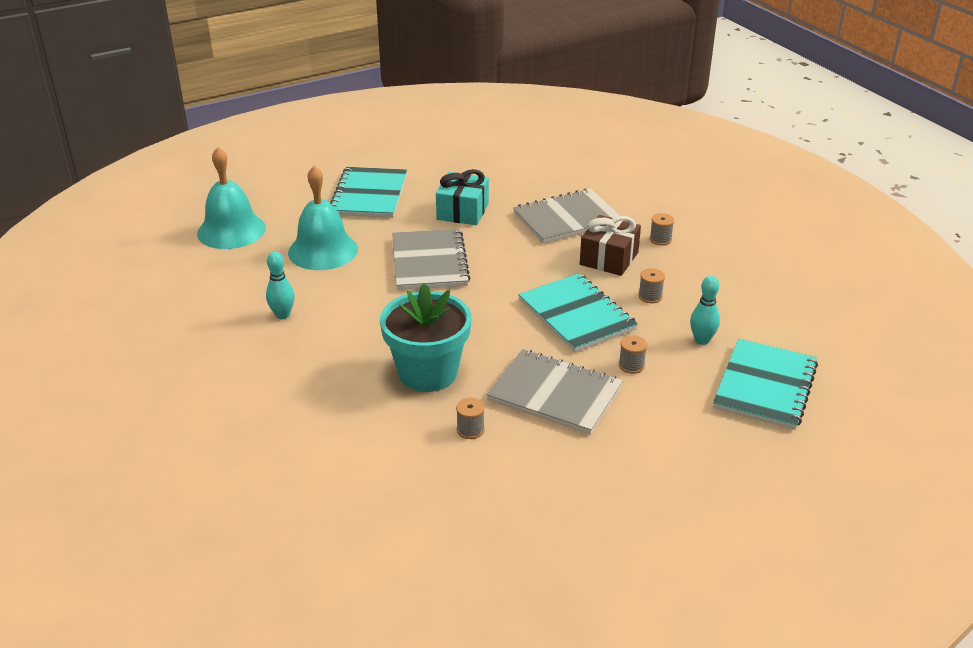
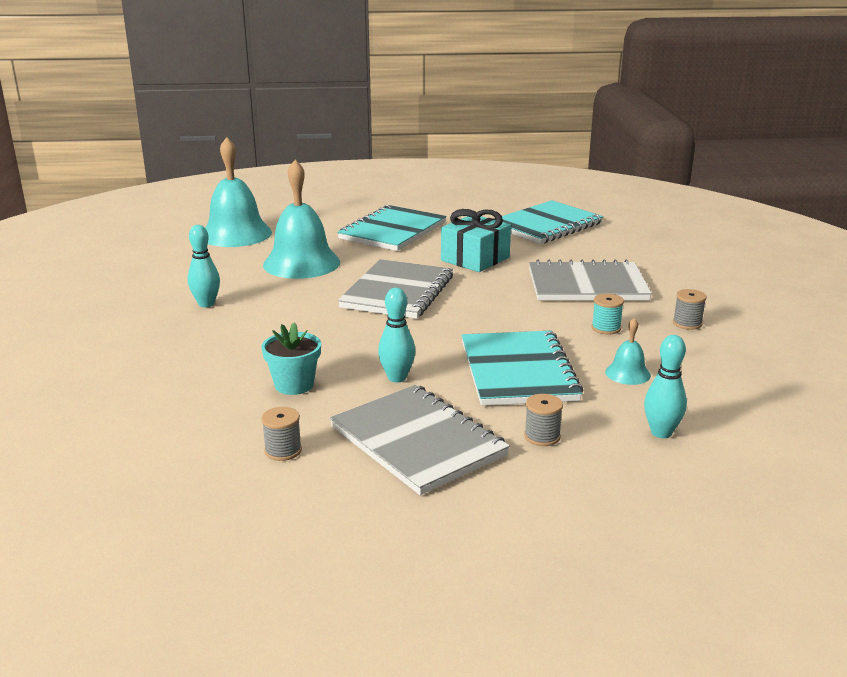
camera: 25 degrees right, 10 degrees down
(428, 373) = (294, 385): turquoise flower pot -> turquoise flower pot, size x0.53
(497, 345) = (397, 378): none -> turquoise bowling pin
(609, 258) = (606, 328): brown gift -> turquoise spool
(650, 296) = (627, 373): grey spool -> turquoise bell
(765, 386) = (714, 506): turquoise notebook -> turquoise notebook (546, 225)

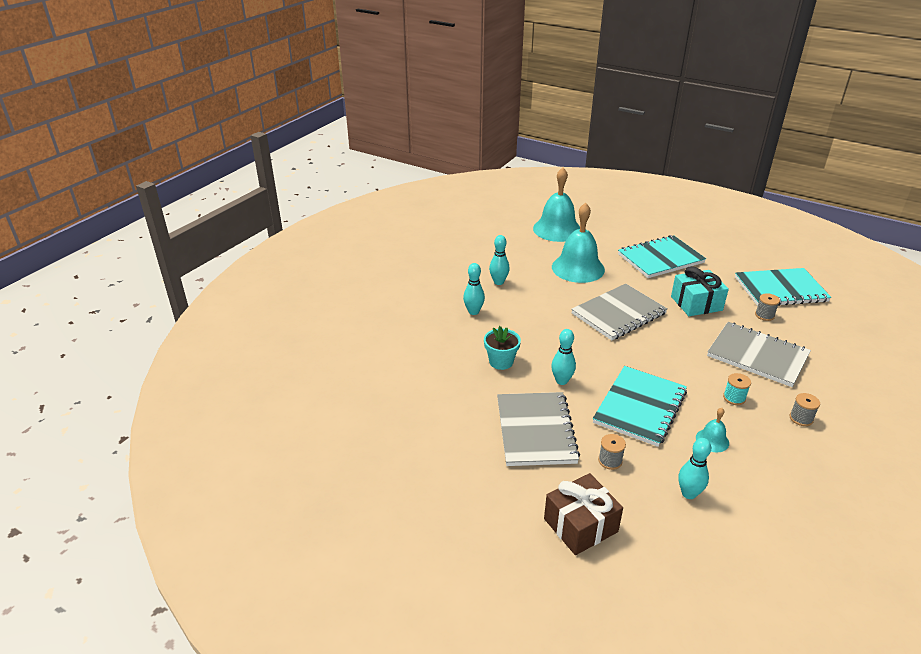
camera: 35 degrees right, 10 degrees up
(200, 344) = (473, 312): none -> turquoise bowling pin
(283, 450) = (461, 404): grey spool -> grey spool (764, 315)
(581, 519) = (580, 525): none -> brown gift

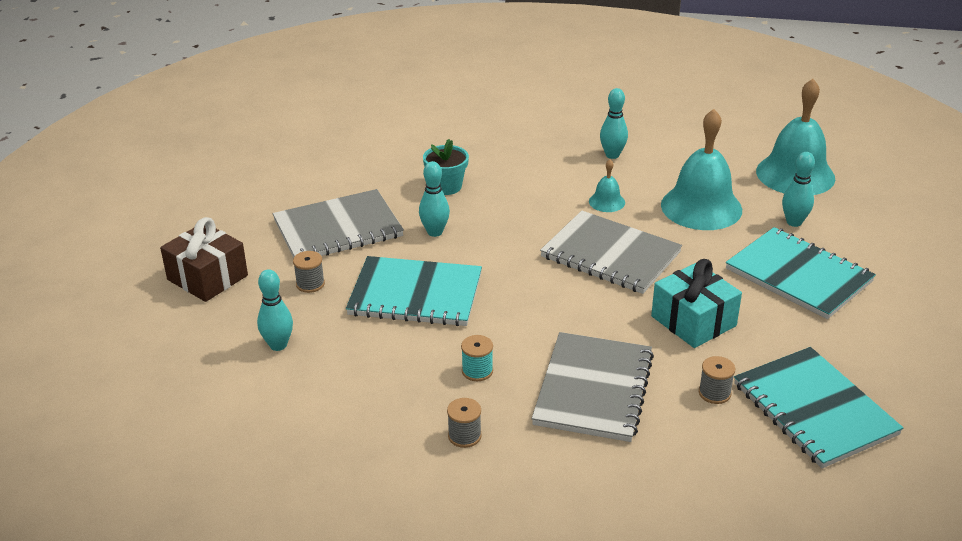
camera: 70 degrees right, 0 degrees up
(473, 312) = (533, 151): turquoise bowling pin -> turquoise bowling pin (794, 222)
(712, 440) = (380, 357): turquoise bell -> turquoise bell (607, 202)

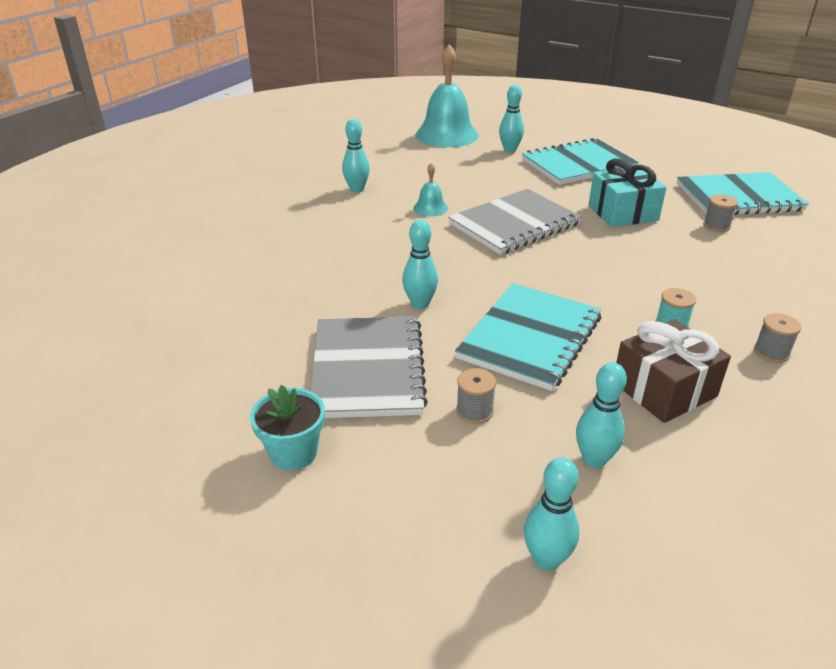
camera: 70 degrees left, 0 degrees up
(181, 336) = (546, 559): none -> turquoise bowling pin
(207, 277) = (411, 509): brown gift -> brown gift (664, 389)
(446, 186) = (337, 280): turquoise flower pot -> turquoise flower pot (293, 453)
(593, 389) = (706, 273): grey notebook -> none
(701, 207) = (467, 174): turquoise bell -> none

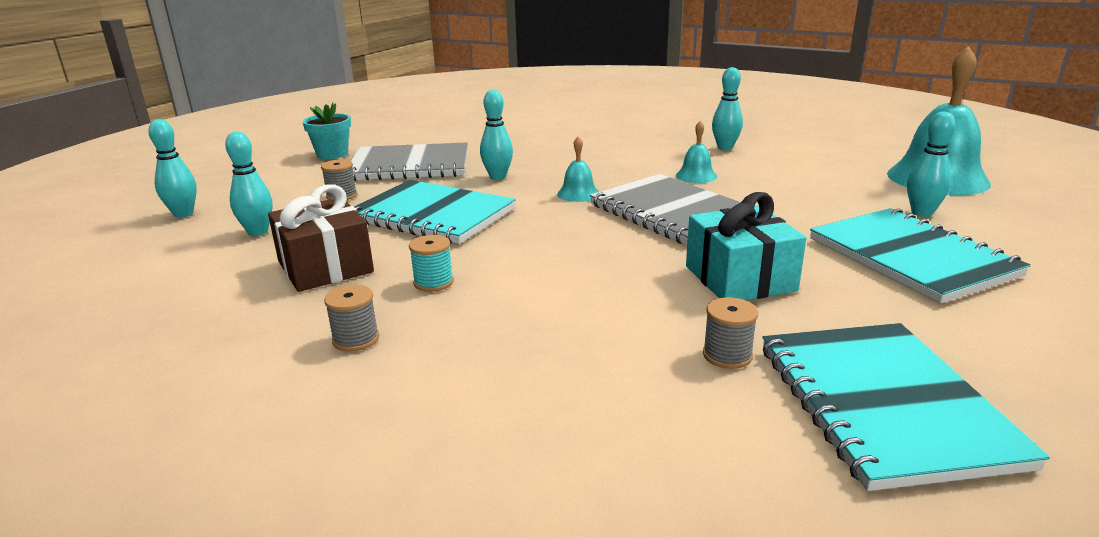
camera: 90 degrees right, 10 degrees down
(472, 261) = (578, 194): none -> turquoise bell

